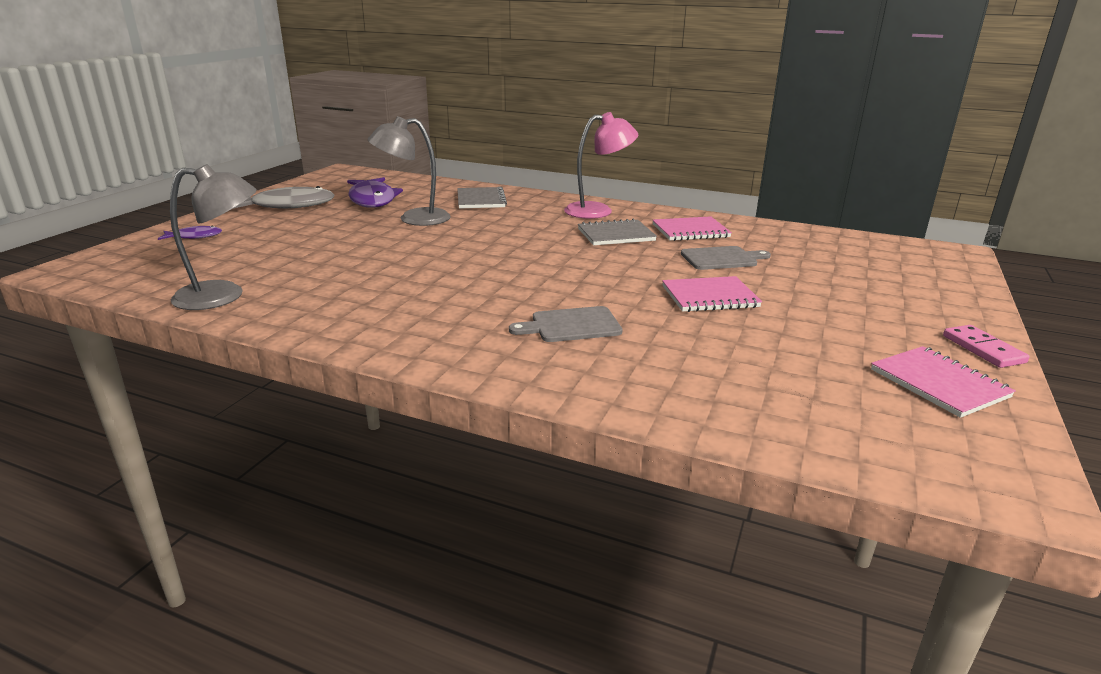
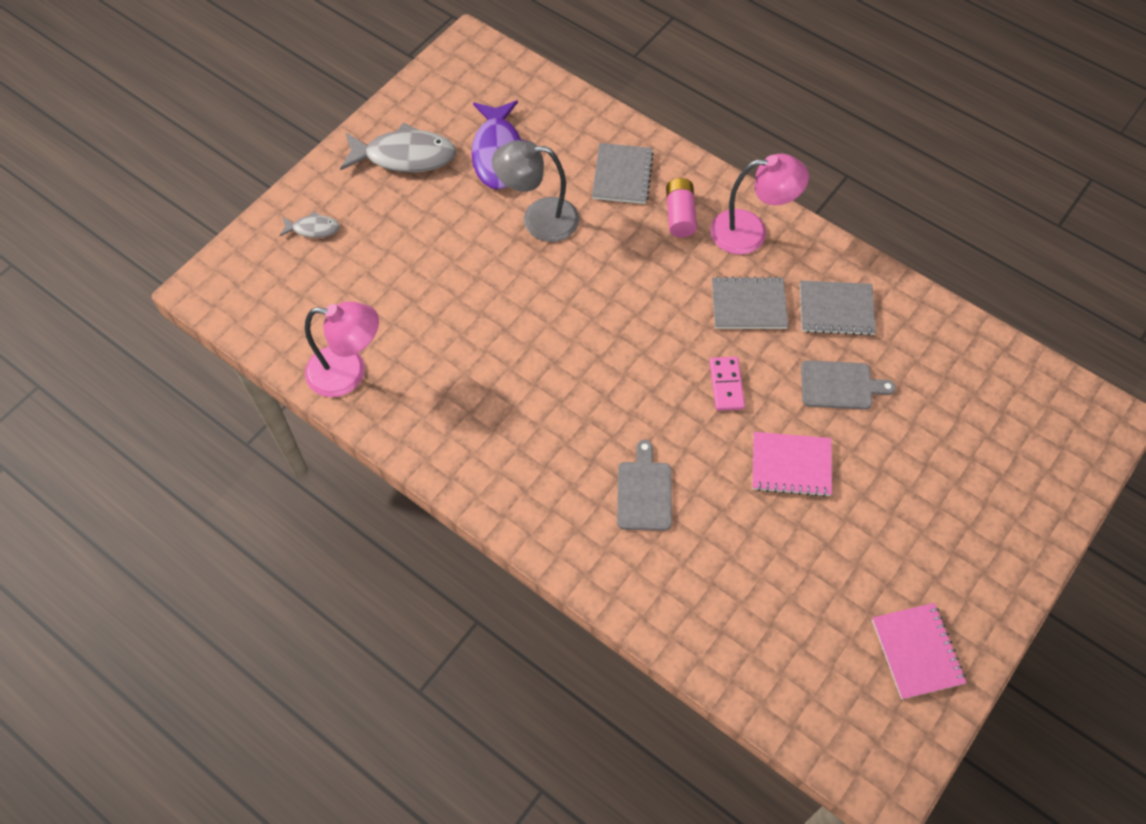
camera: 15 degrees right, 35 degrees up
(194, 236) = (313, 229): purple fish -> grey fish
(223, 296) = (348, 373): grey lamp -> pink lamp
(536, 209) = (680, 215): none -> pink battery
(571, 325) = (644, 492): grey cutting board -> grey cutting board turned 90 degrees clockwise
(690, 231) = (836, 309): pink notebook -> grey notebook
(983, 349) = (994, 611): pink domino -> pink domino (726, 385)

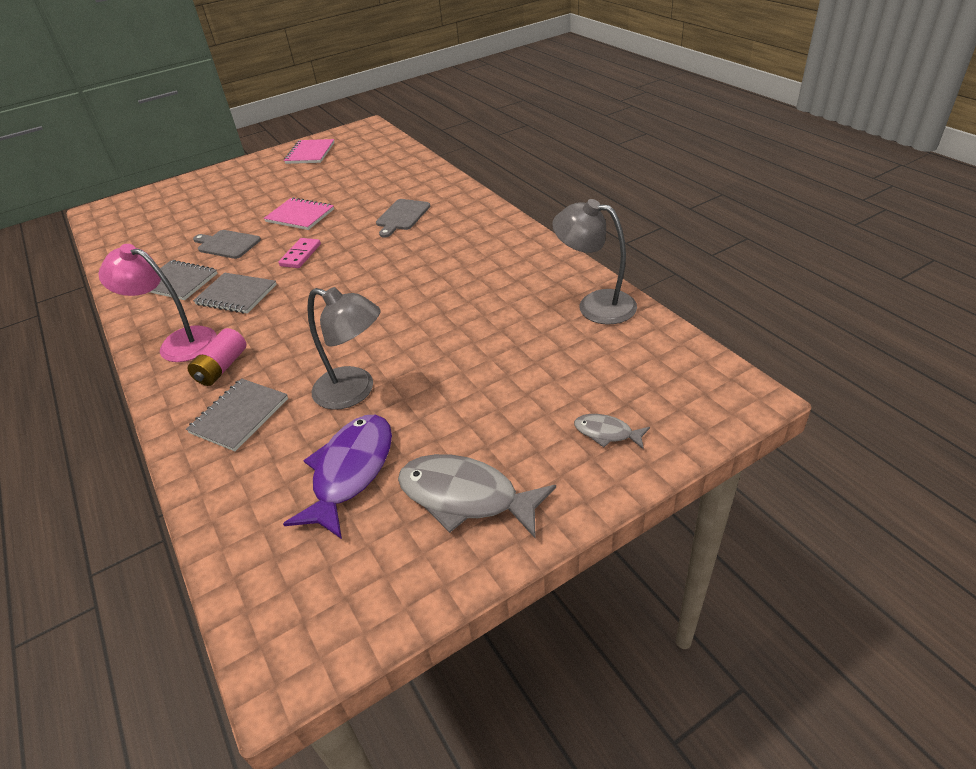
camera: 155 degrees left, 20 degrees down
(348, 373) = (595, 305): pink lamp -> grey lamp

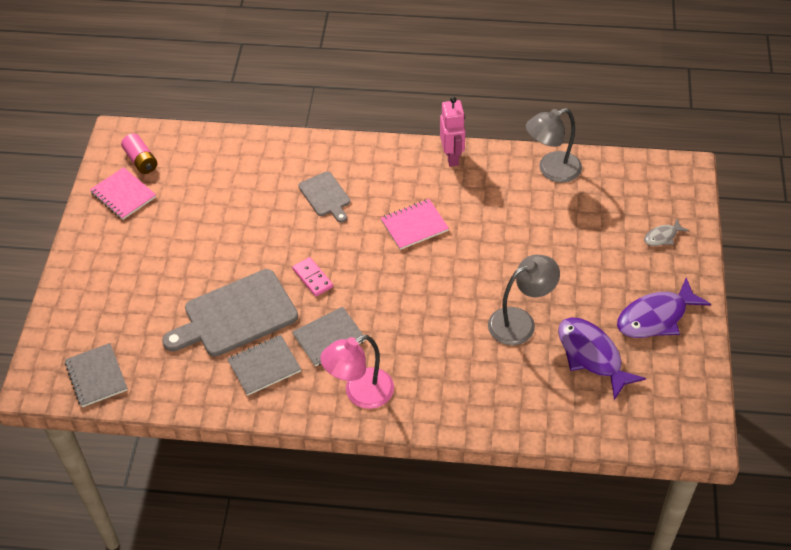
camera: 55 degrees left, 10 degrees up
(222, 367) = (421, 379): pink battery -> pink battery (141, 160)
(227, 244) = (235, 315): grey cutting board -> grey cutting board, size x1.85
(239, 416) = (487, 388): grey notebook -> grey notebook (96, 376)
(300, 216) = (244, 252): pink notebook -> pink notebook (414, 225)
(466, 497) = (656, 317): grey fish -> purple fish
(530, 246) = (452, 157): none -> pink robot

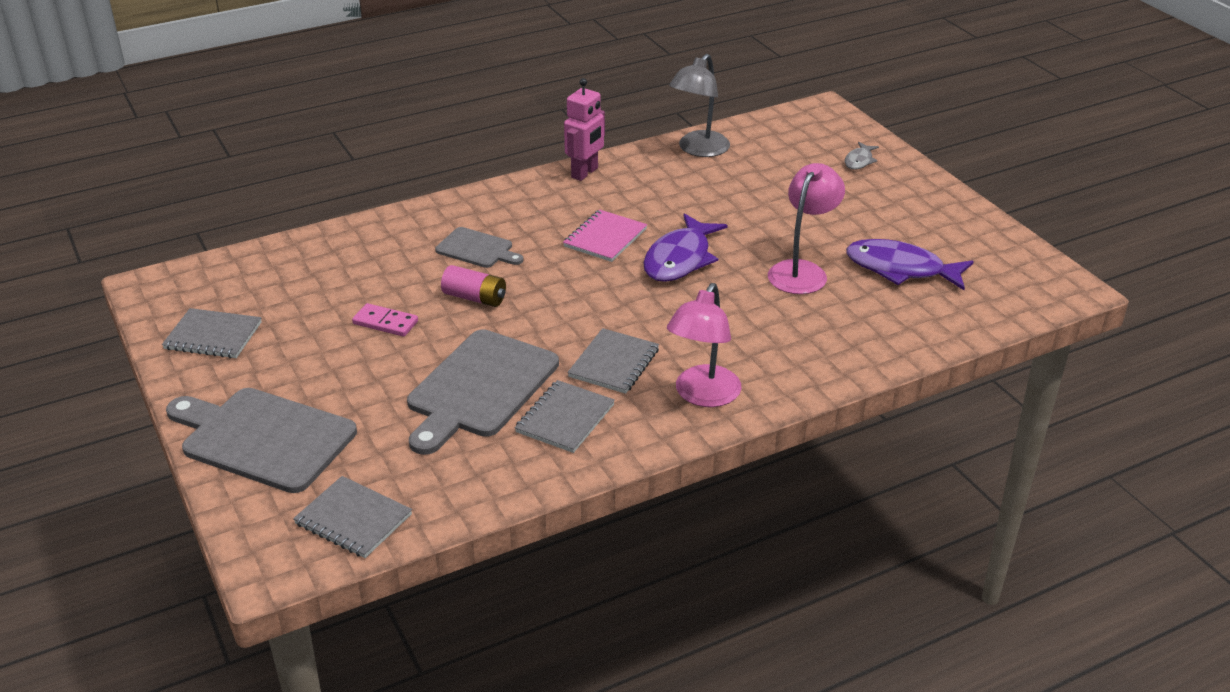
camera: 35 degrees left, 15 degrees down
(94, 290) = (263, 438): none -> grey cutting board
(123, 195) = (213, 336): pink notebook -> grey notebook
(141, 160) = (206, 297): pink battery -> pink battery (475, 298)
(312, 278) = (538, 321): pink domino -> pink domino (385, 323)
(452, 157) = (585, 173): pink robot -> pink robot turned 75 degrees clockwise
(520, 322) = (802, 271): grey lamp -> pink lamp
(656, 317) = (923, 219): purple fish -> purple fish (680, 259)

